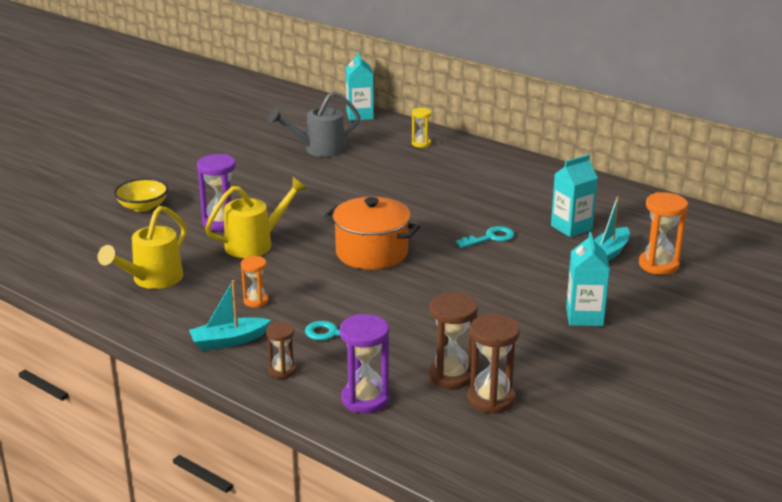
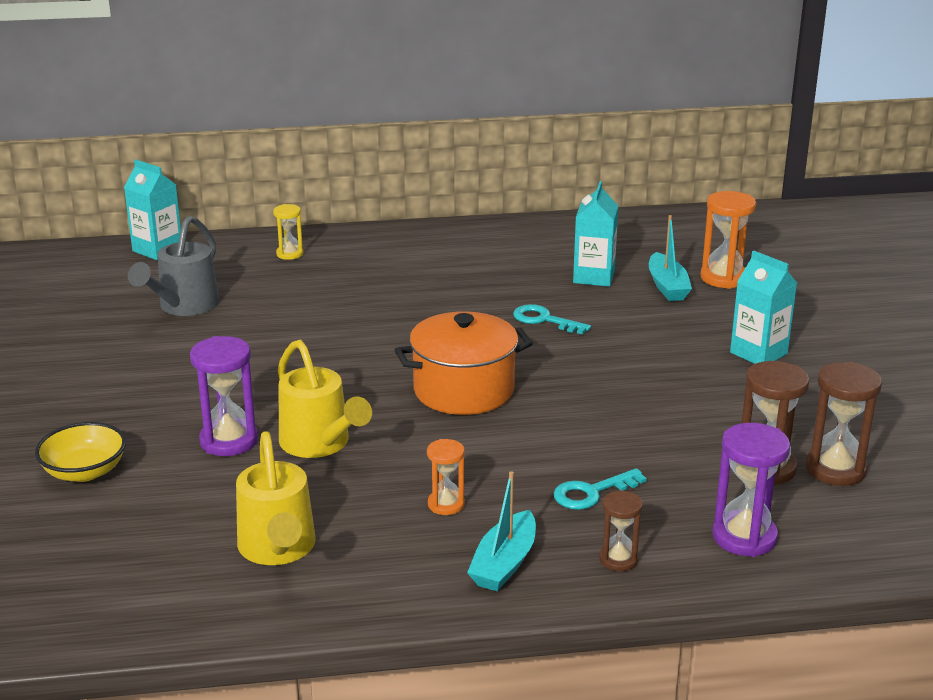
camera: 45 degrees left, 0 degrees up
(255, 244) = (319, 444): yellow watering can -> yellow watering can turned 135 degrees clockwise
(490, 238) = (544, 320): turquoise key -> turquoise key turned 75 degrees counterclockwise

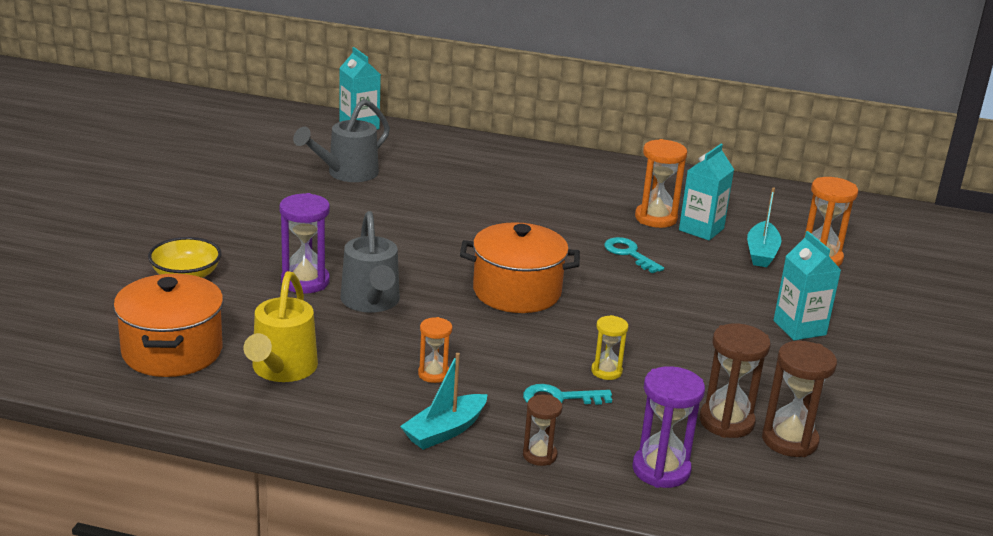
camera: 20 degrees right, 0 degrees up
(135, 565) = (172, 351): none -> orange pot
(289, 254) = (459, 152): yellow hourglass -> yellow hourglass (606, 371)
(319, 444) = (371, 302): yellow watering can -> grey watering can
(542, 276) = (656, 218): none -> orange hourglass

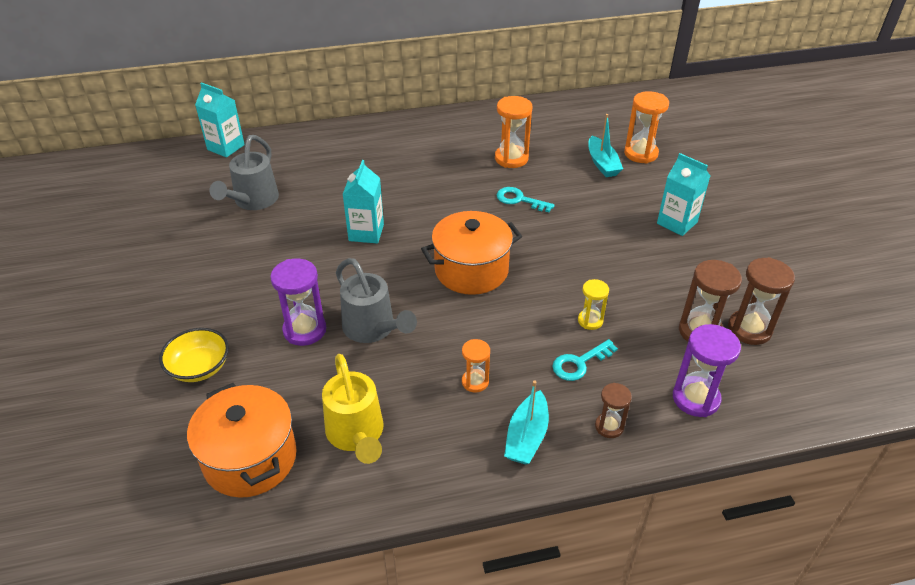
camera: 25 degrees left, 15 degrees up
(701, 229) = (548, 157): turquoise carton -> turquoise carton (366, 232)

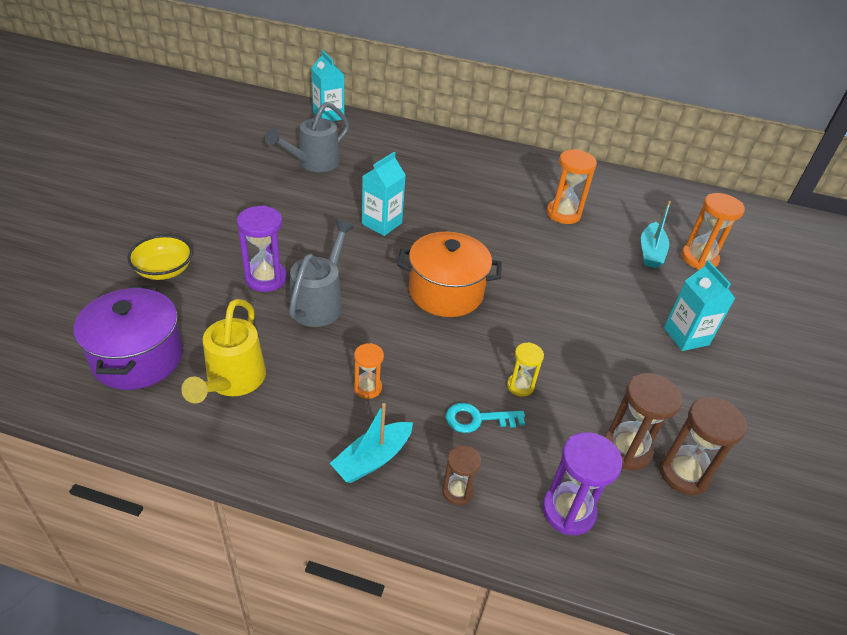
camera: 25 degrees right, 0 degrees up
(250, 458) = (138, 358): orange pot -> purple pot
(373, 329) = (320, 302): grey watering can -> grey watering can turned 150 degrees counterclockwise
(519, 200) = (541, 251): turquoise key -> none

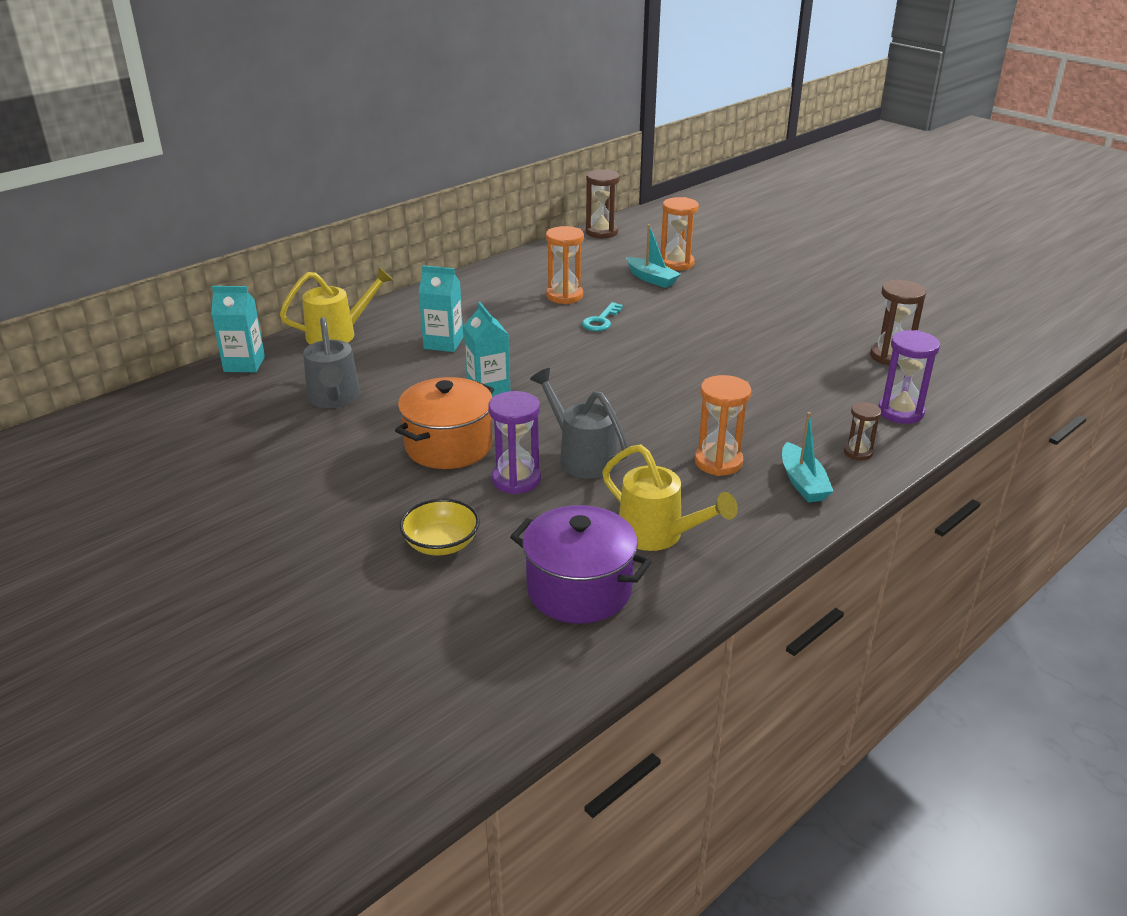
camera: 55 degrees left, 10 degrees down
(367, 388) = (718, 462): orange hourglass -> orange hourglass, size x1.68
(398, 135) = (338, 334): none -> yellow watering can
(446, 292) = (623, 387): orange pot -> orange pot (448, 446)
(477, 419) = (789, 420): turquoise key -> turquoise key (601, 321)
(520, 386) = (765, 389): yellow hourglass -> none
(626, 449) = (857, 369): brown hourglass -> brown hourglass (601, 232)
(686, 336) = (760, 303): turquoise carton -> turquoise carton (443, 343)

